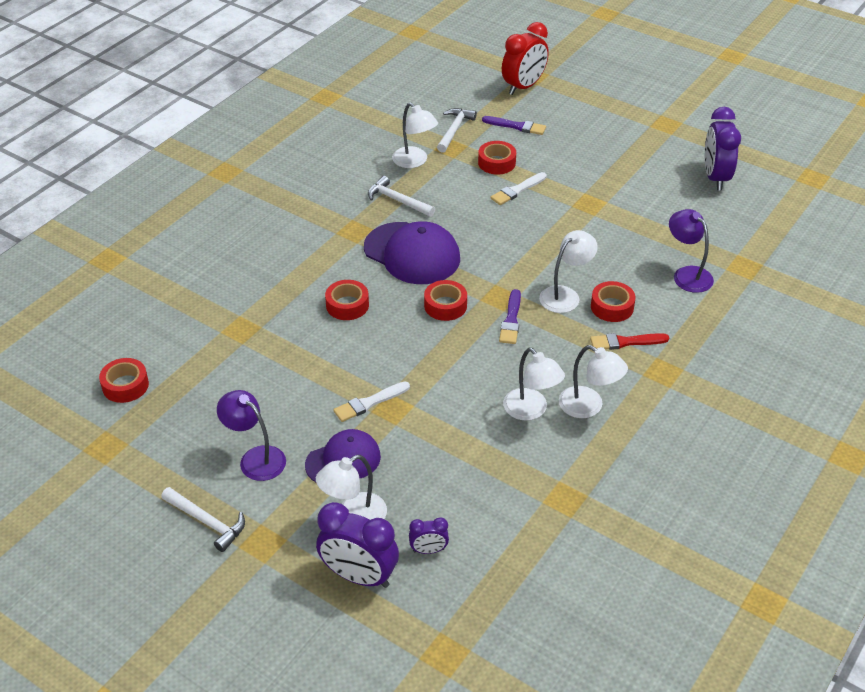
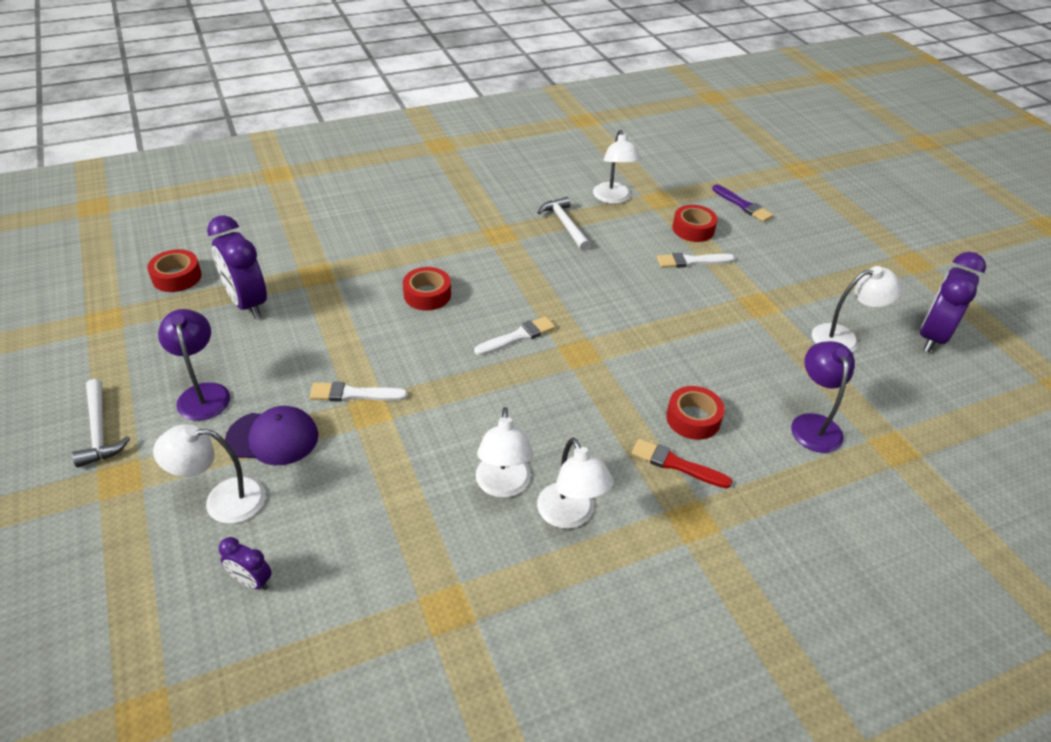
camera: 30 degrees right, 0 degrees up
(359, 576) = (160, 568): purple clock -> purple clock (247, 303)
(412, 253) = (533, 275): purple cap -> none
(445, 305) = (518, 336): red tape -> white brush
(454, 130) = (677, 186): white hammer -> none
(511, 320) = (570, 381): purple brush -> none
(523, 87) = (781, 175): red clock -> none
(565, 295) = (651, 383): white lamp -> white lamp (844, 338)

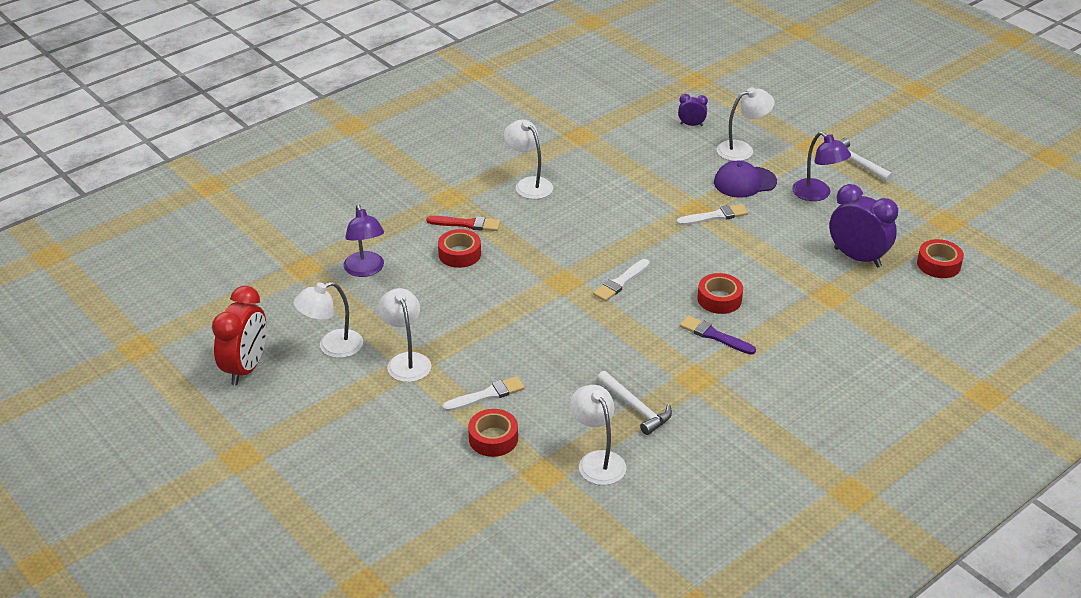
camera: 165 degrees right, 5 degrees down
(503, 486) = (578, 189): white lamp -> white lamp (406, 361)
(743, 205) = (439, 492): purple brush -> purple brush (714, 336)
(932, 337) = (246, 368): purple clock -> red clock

